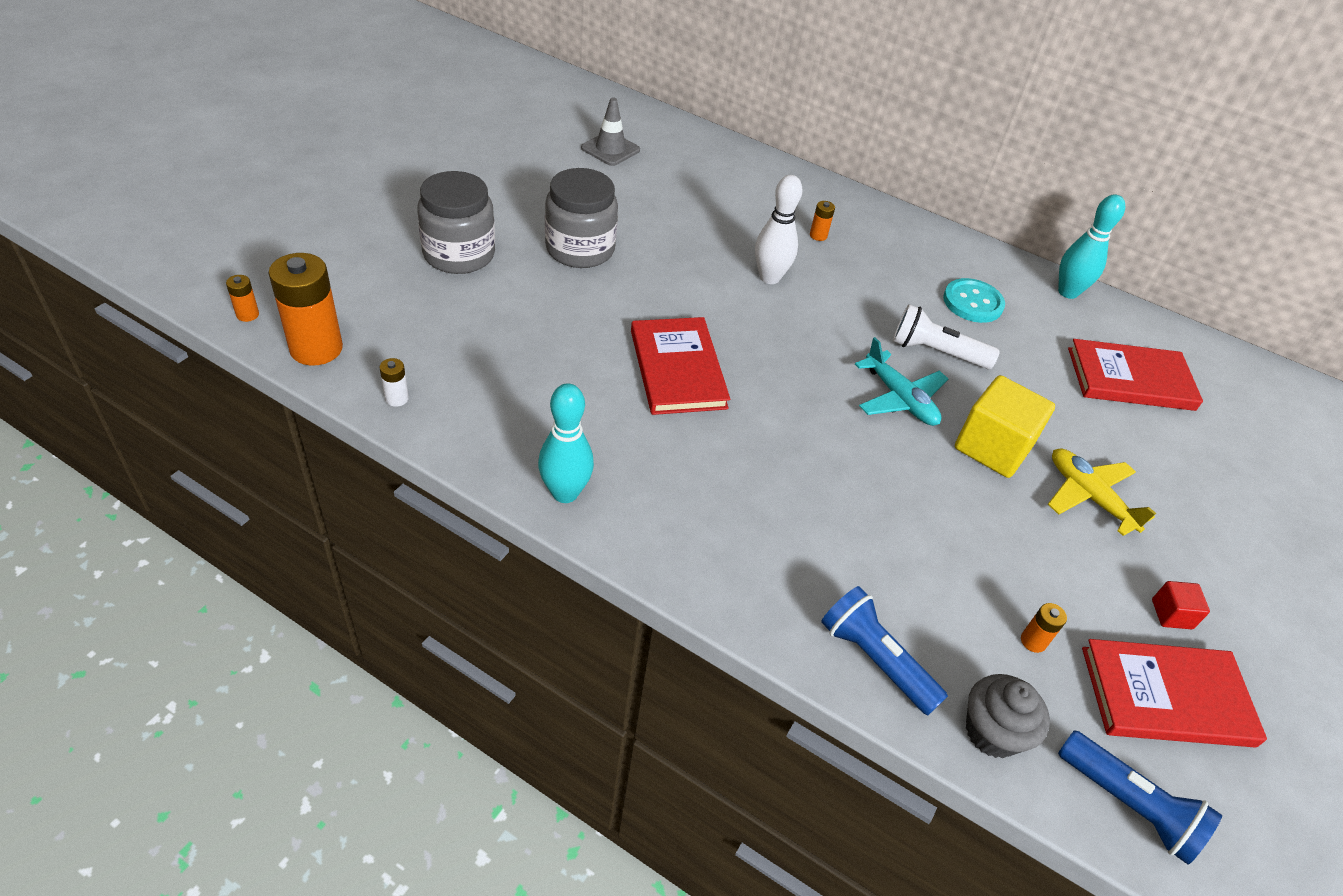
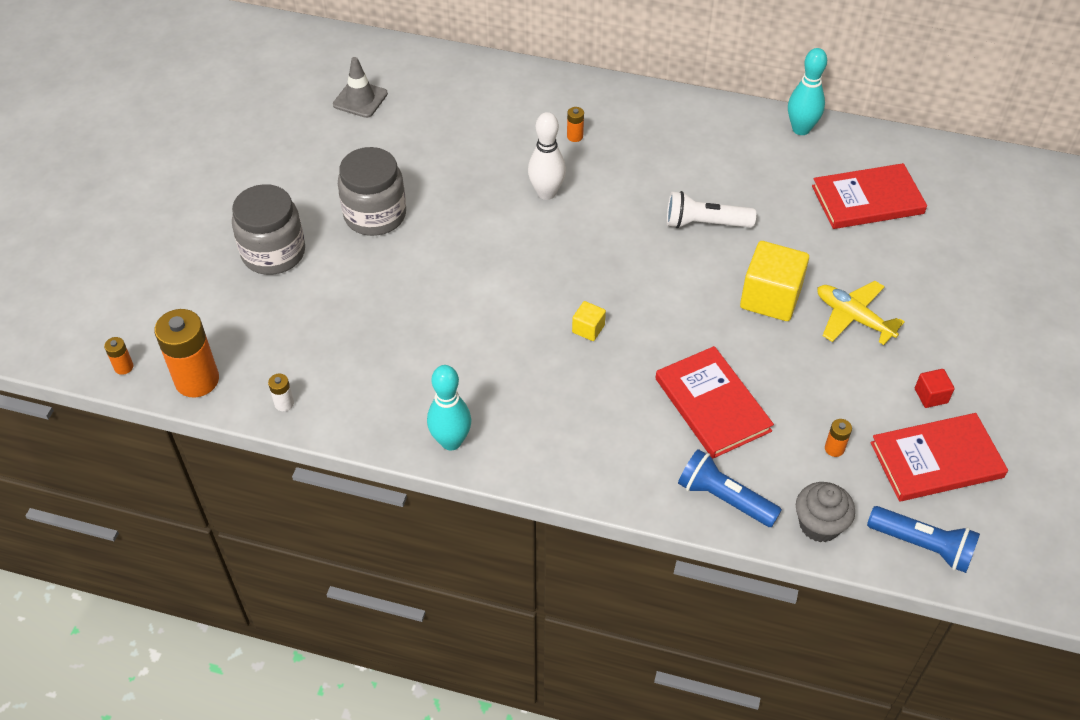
camera: 10 degrees left, 5 degrees up
(678, 369) = (500, 306): red book -> red book (712, 404)
(769, 420) = (588, 329): none -> yellow cube
(899, 398) = (686, 276): turquoise plane -> none
(972, 302) = (723, 165): turquoise button -> none

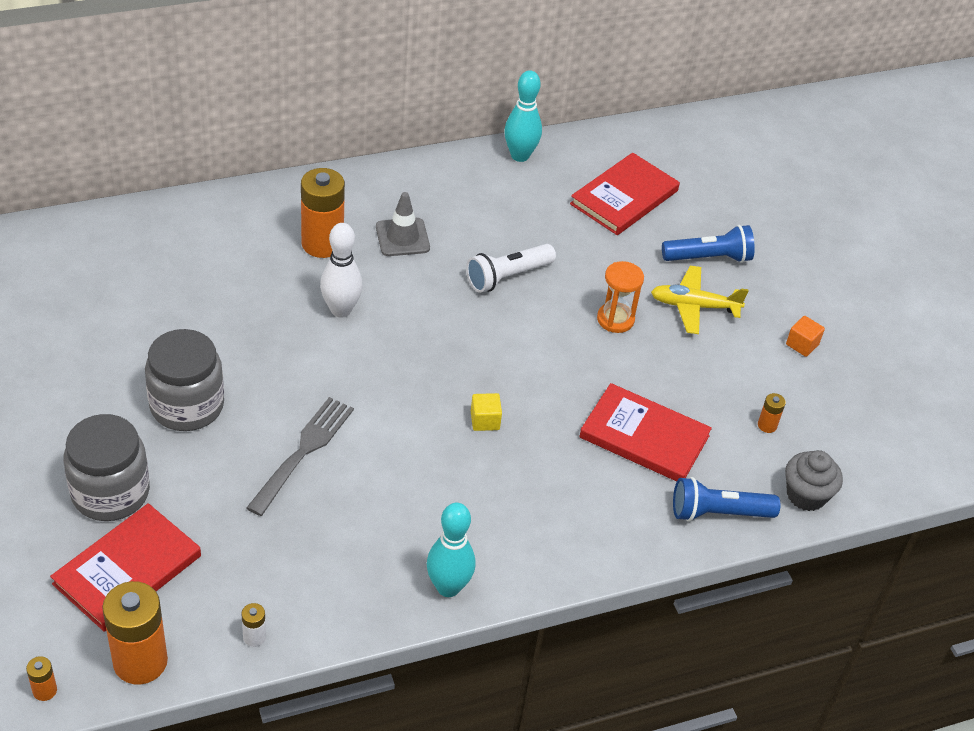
camera: 40 degrees left, 5 degrees down
(360, 99) = (68, 294): grey traffic cone -> grey traffic cone (402, 237)
(428, 287) = (303, 452): none -> grey fork
(575, 136) = (322, 244): orange battery -> orange battery, size x2.30
(770, 298) = (615, 319): yellow cube -> orange hourglass
(923, 545) = (891, 471): blue flashlight -> blue flashlight (709, 258)
(931, 396) = (802, 344): red cube -> orange cube
(936, 460) = (847, 396): red book -> red book (127, 570)

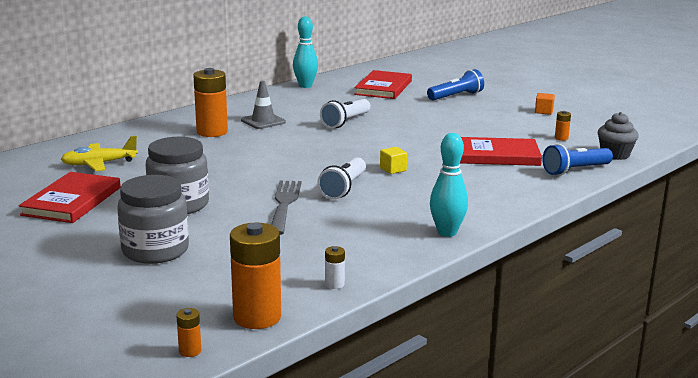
camera: 20 degrees left, 25 degrees down
(127, 570) = (203, 279): red book -> red book (72, 201)
(341, 310) = (251, 151): white bowling pin -> none
(395, 442) = (344, 188): none -> white flashlight
(615, 319) = (428, 123): orange hourglass -> none
(694, 306) = (468, 111): yellow plane -> yellow plane (99, 164)

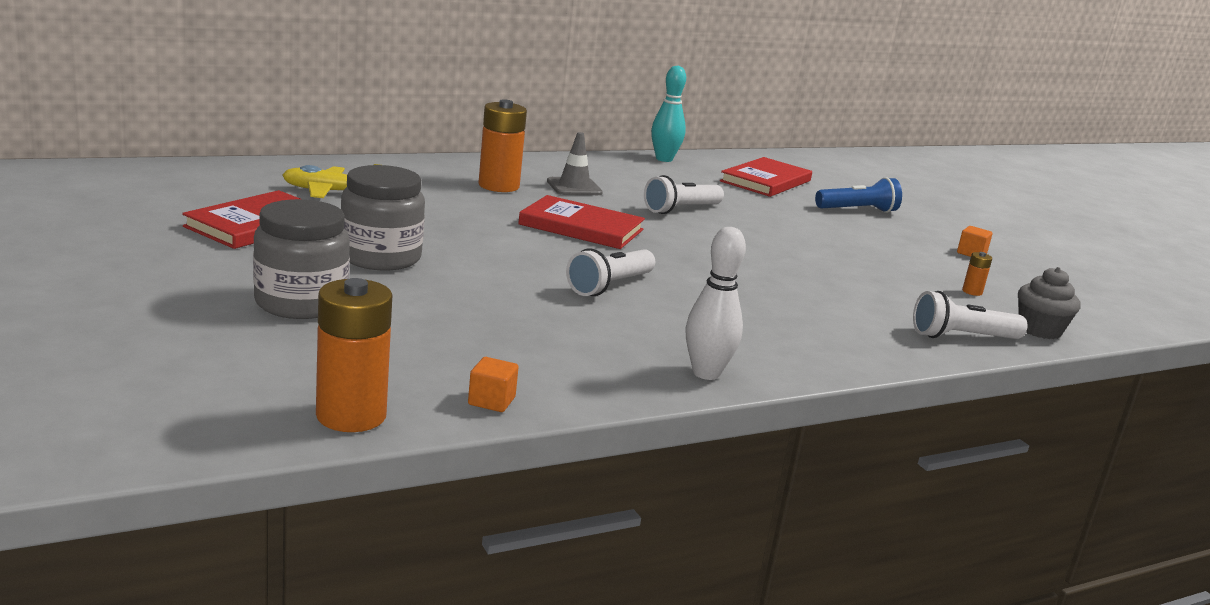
camera: 15 degrees right, 0 degrees up
(190, 351) = (225, 435): orange battery -> none
(284, 205) = (513, 288): grey fork -> none
(334, 284) = (491, 401): white battery -> orange cube
(393, 169) = (696, 278): yellow cube -> none
(447, 232) = (706, 373): turquoise bowling pin -> white bowling pin
(497, 155) = (859, 293): red book -> red book (581, 227)
(575, 170) = (962, 337): blue flashlight -> white flashlight

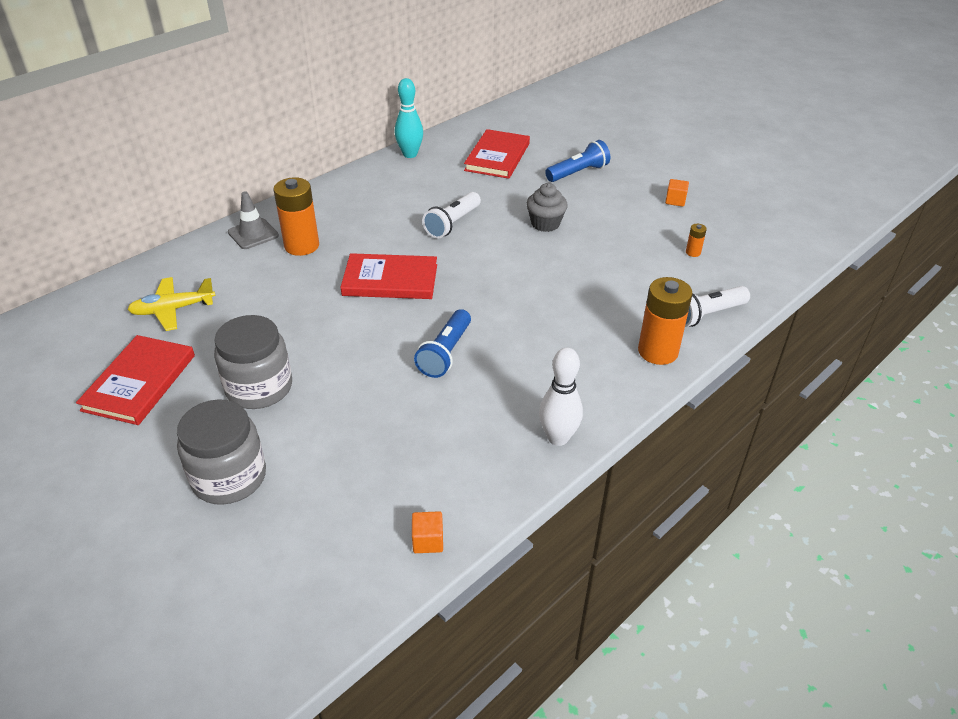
camera: 15 degrees left, 20 degrees up
(351, 415) = (338, 606): orange battery -> orange battery (658, 351)
(574, 187) = (360, 224): grey traffic cone -> grey traffic cone (253, 234)
(610, 286) = (445, 353): white flashlight -> blue flashlight
(1039, 330) = (752, 284): grey cupcake -> grey cupcake (545, 224)

